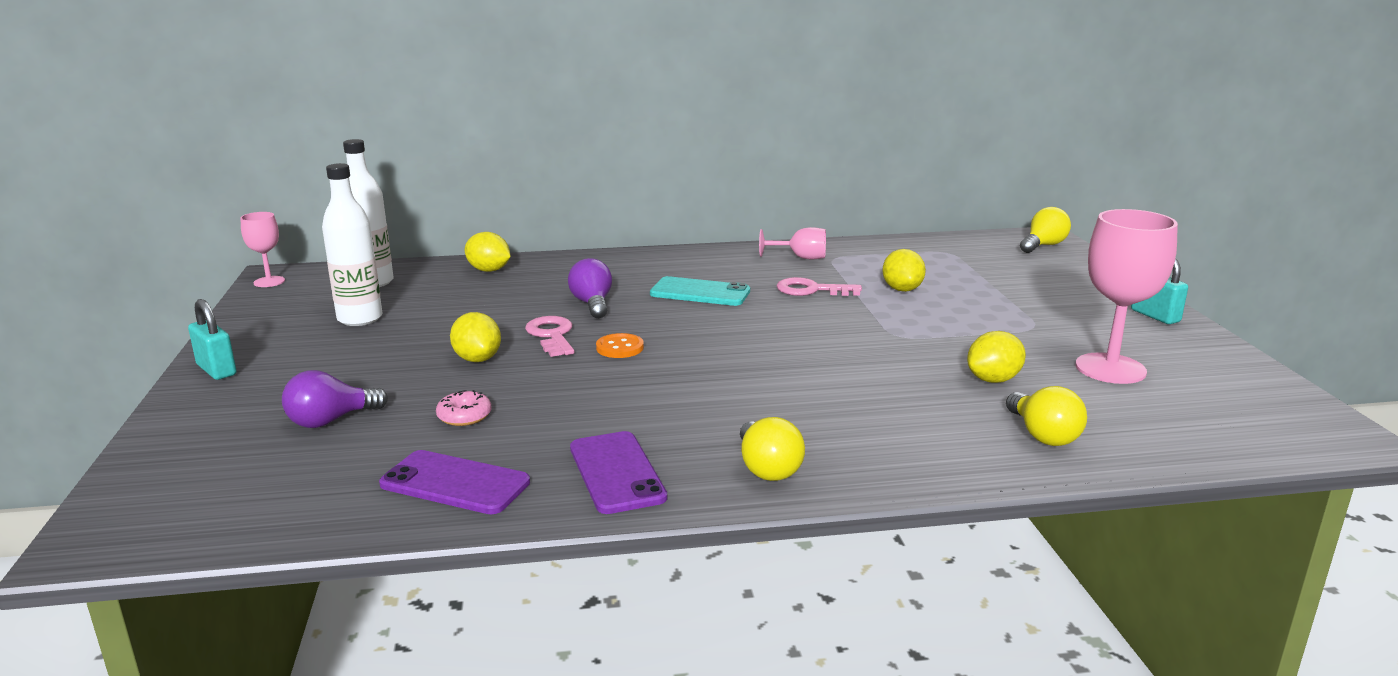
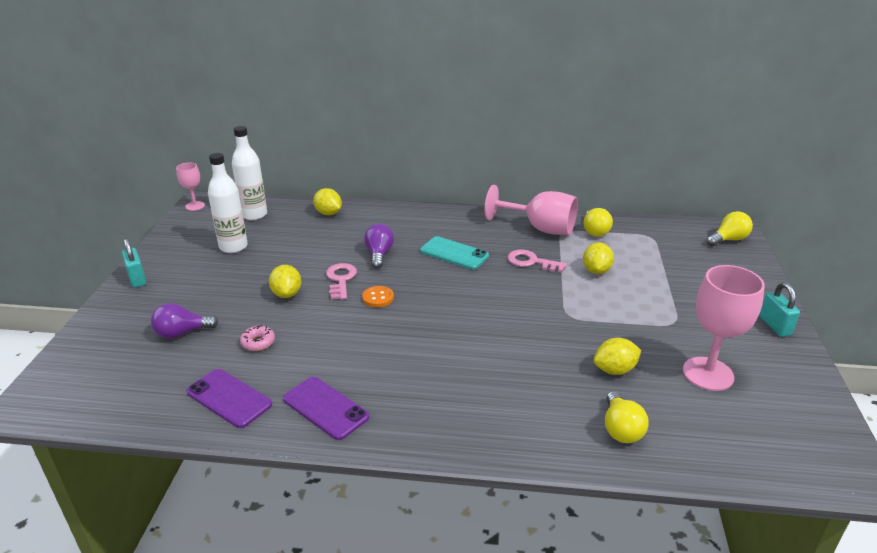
camera: 15 degrees right, 10 degrees up
(616, 472) = (325, 408): purple phone -> purple phone turned 45 degrees counterclockwise
(767, 468) = (419, 423): yellow light bulb -> yellow light bulb (594, 231)
(800, 258) = (540, 228): pink goblet -> pink goblet, size x1.85

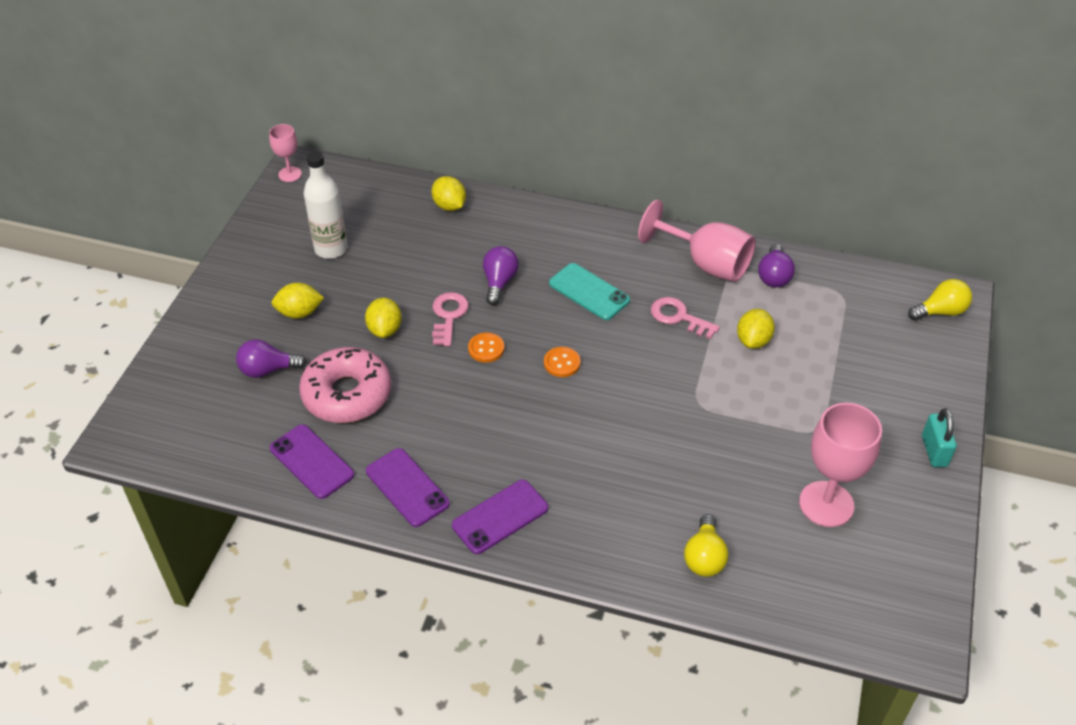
camera: 10 degrees right, 15 degrees up
(137, 279) = (221, 286): turquoise padlock -> none
(254, 215) = (359, 198): white bottle -> none
(258, 342) = (347, 394): pink donut -> pink donut, size x2.43
(420, 421) = (500, 517): none -> purple phone
(445, 300) = (562, 363): none -> orange button
(594, 231) = (774, 276): yellow light bulb -> purple light bulb
(614, 370) = (724, 484): yellow lemon -> yellow lemon (299, 313)

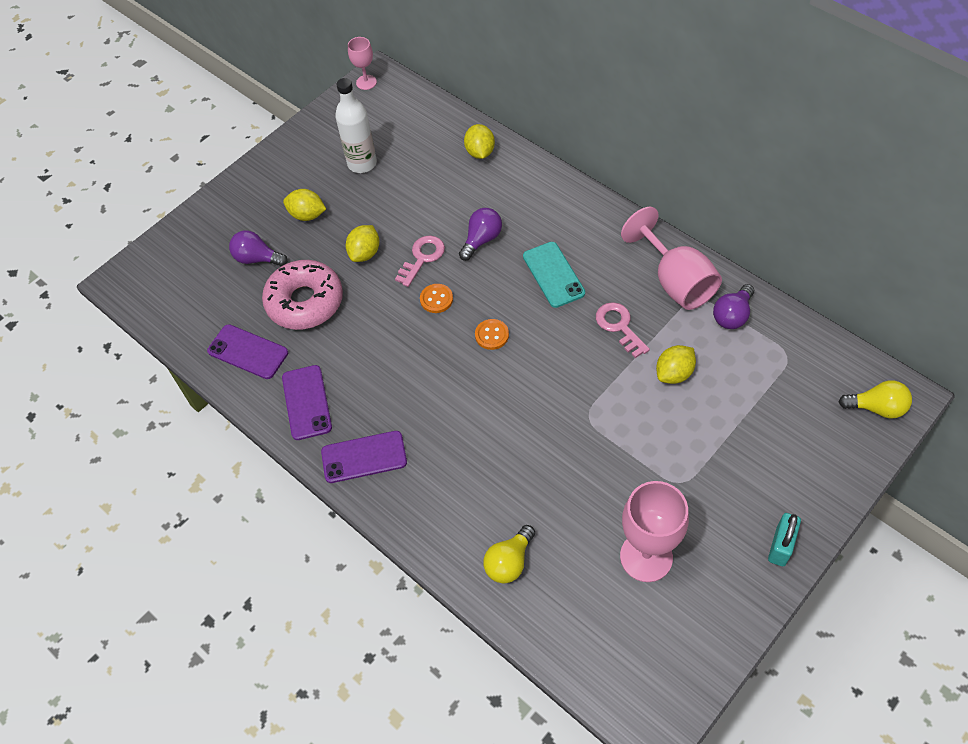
camera: 30 degrees right, 10 degrees up
(312, 461) = (248, 352): purple phone -> purple phone turned 45 degrees counterclockwise

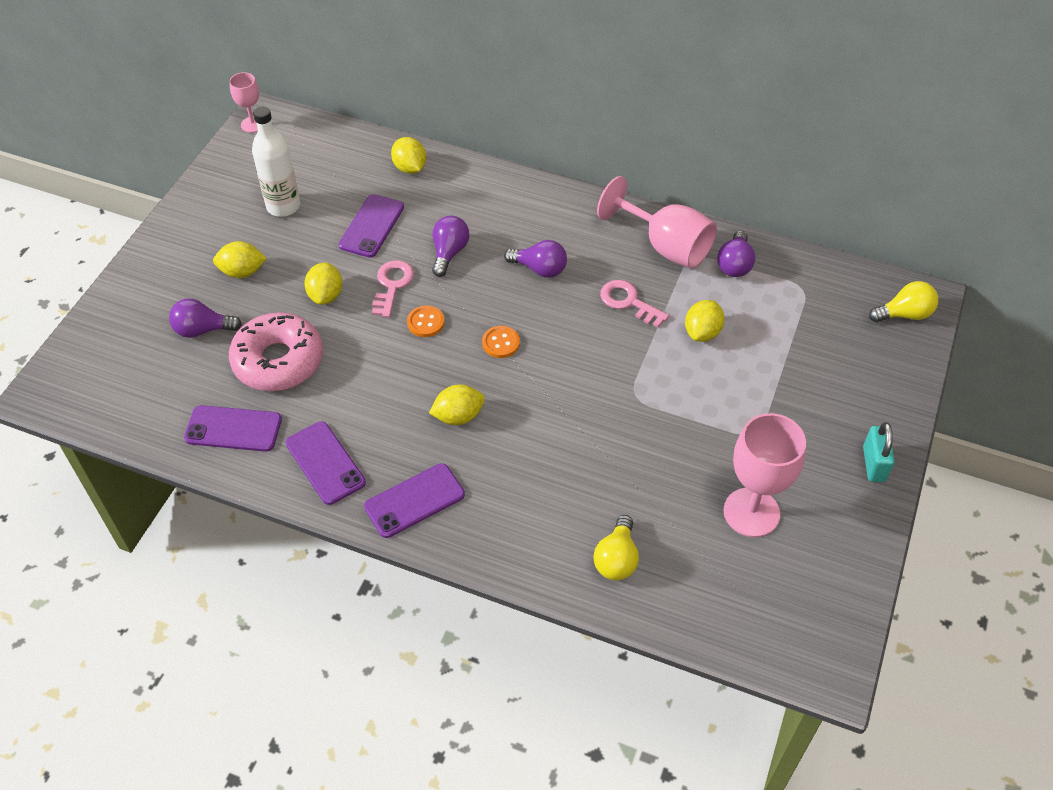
camera: 25 degrees left, 5 degrees down
(426, 199) = (371, 226): none -> purple phone
(429, 392) = (458, 416): none -> yellow lemon
(553, 275) = (540, 269): turquoise phone -> purple light bulb

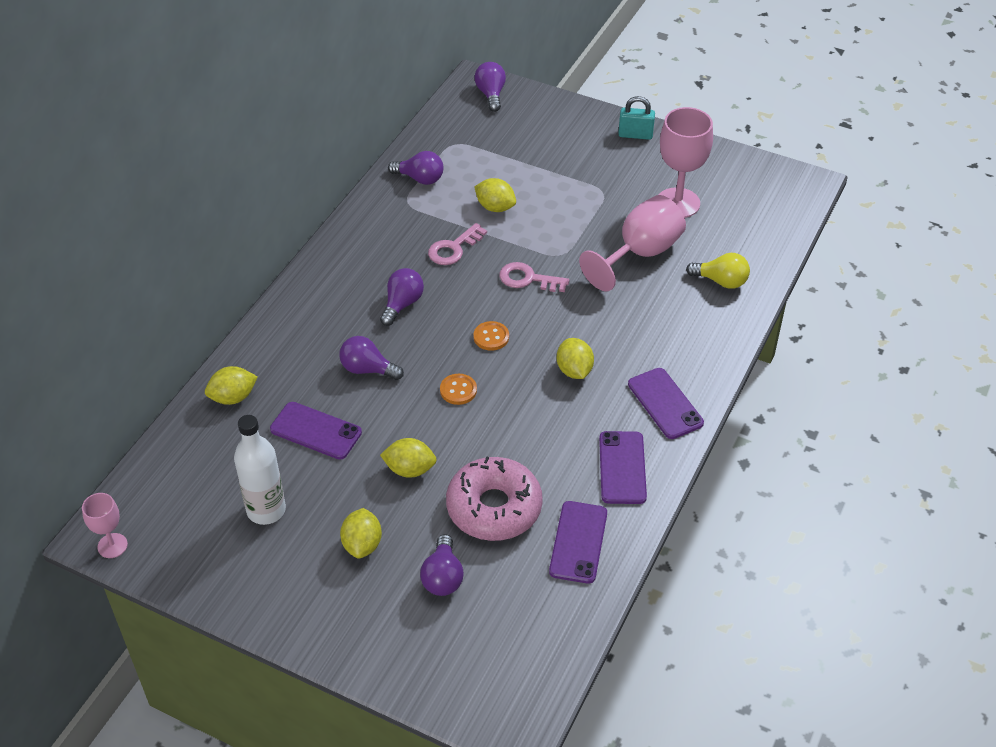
camera: 85 degrees left, 5 degrees down
(325, 463) = (622, 468): purple phone -> purple phone turned 60 degrees counterclockwise
(392, 285) = (405, 415): pink key -> pink key (528, 279)
(665, 246) = (389, 218): pink goblet -> pink goblet (640, 254)
(904, 314) = (491, 94): yellow light bulb -> purple light bulb

